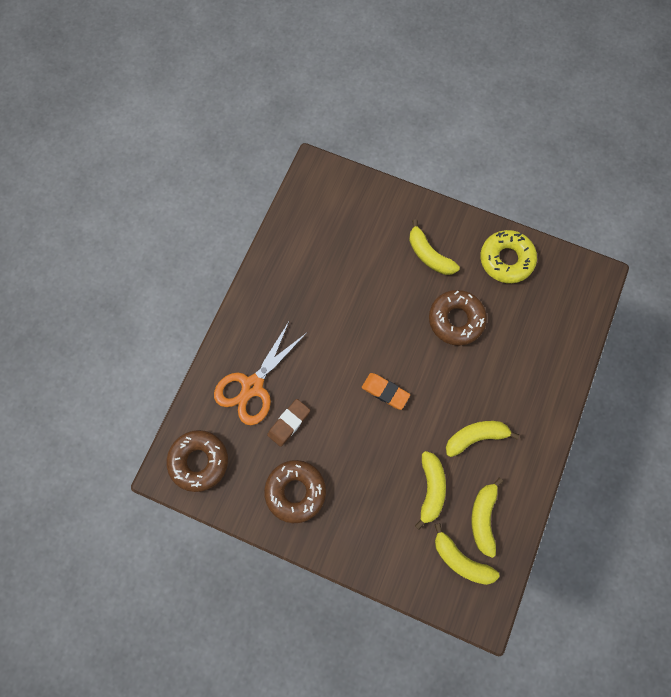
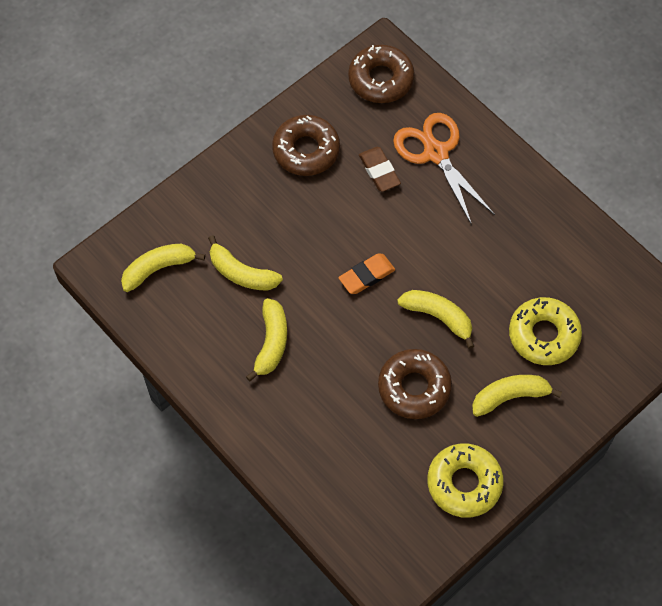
camera: 115 degrees right, 10 degrees down
(371, 250) = (543, 335): none -> yellow donut
(483, 517) = (186, 309): yellow banana -> yellow banana (438, 317)

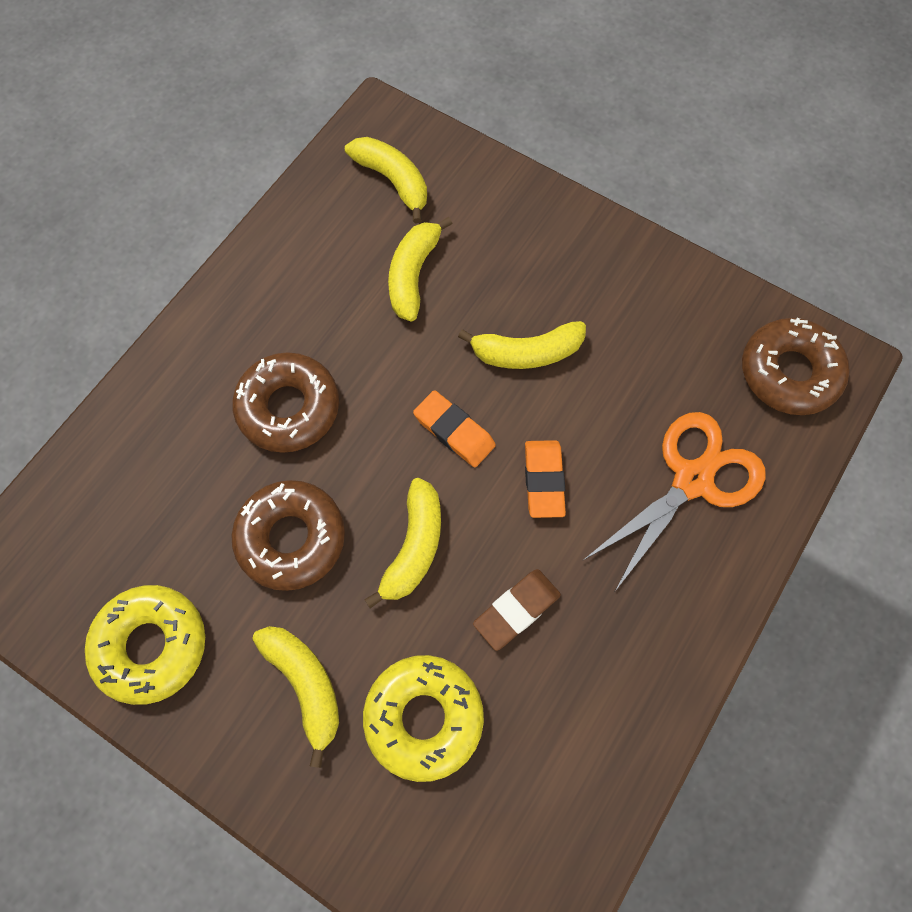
camera: 75 degrees right, 5 degrees up
(271, 343) = (319, 336): yellow banana -> yellow banana (526, 352)
(306, 150) = (630, 304): brown donut -> brown donut (288, 408)
(379, 171) = (631, 407): brown eraser -> brown eraser (517, 610)
(414, 233) = (544, 480): none -> orange eraser

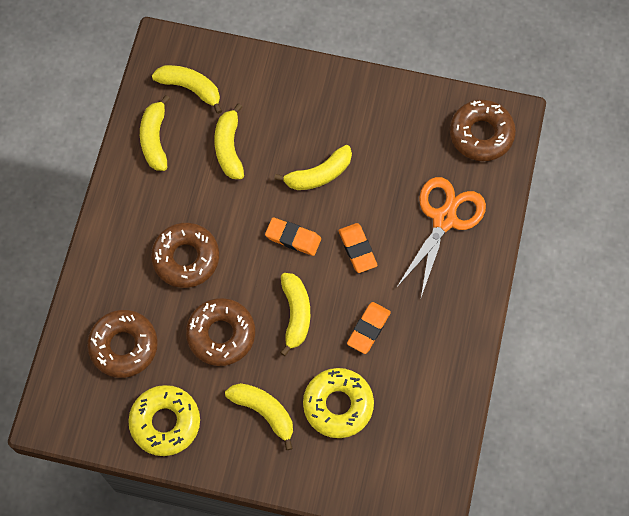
camera: 20 degrees left, 0 degrees up
(144, 505) = (123, 346): none -> brown donut
(317, 231) = (155, 139): none -> yellow banana
(517, 610) = (368, 329): brown eraser -> orange eraser

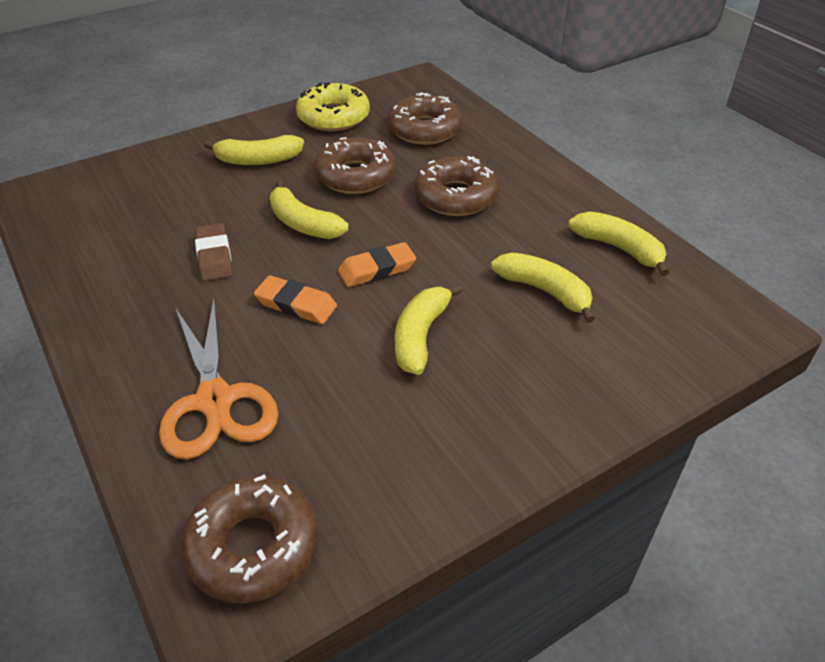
camera: 135 degrees right, 25 degrees down
(190, 88) = (662, 309): yellow banana -> none
(338, 405) = (192, 197): yellow donut -> none
(368, 329) = (214, 256): orange eraser -> brown eraser

